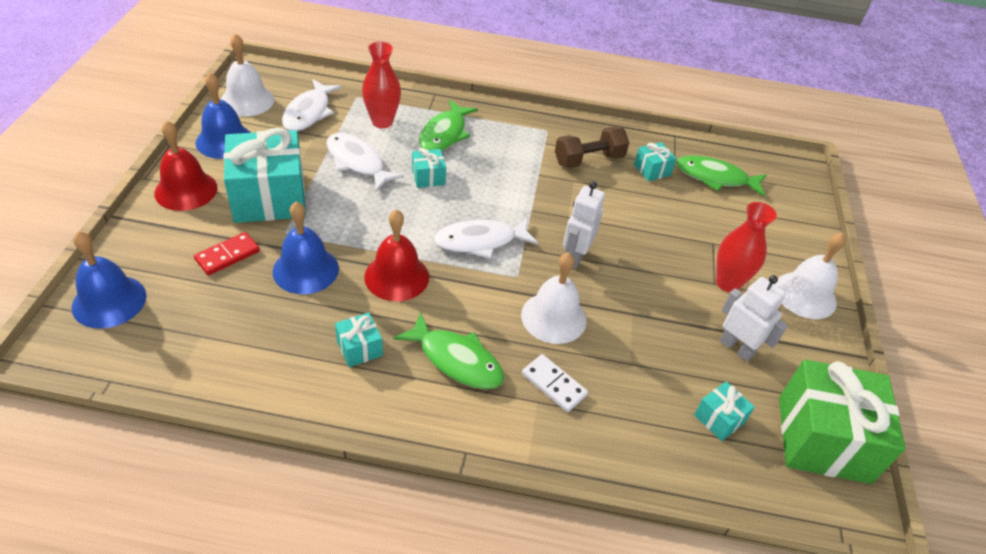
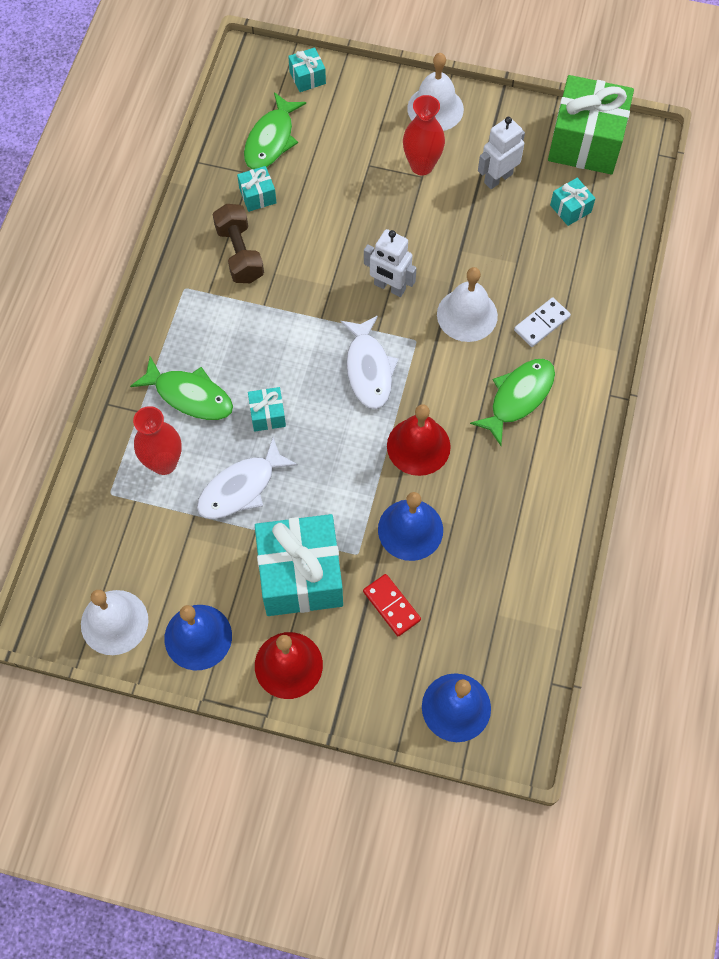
camera: 80 degrees left, 20 degrees up
(309, 113) = (143, 546): white fish -> none
(359, 348) = (507, 476): turquoise gift -> turquoise gift (307, 77)

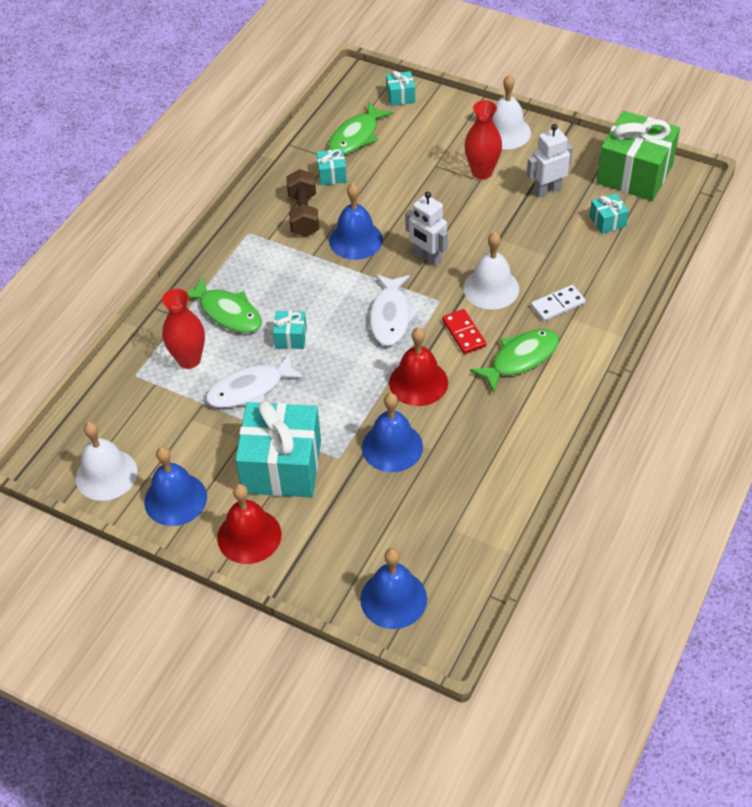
camera: 15 degrees right, 15 degrees down
(306, 277) = (356, 240): none -> blue bell
(391, 606) = (357, 505): red domino -> red domino (464, 333)

